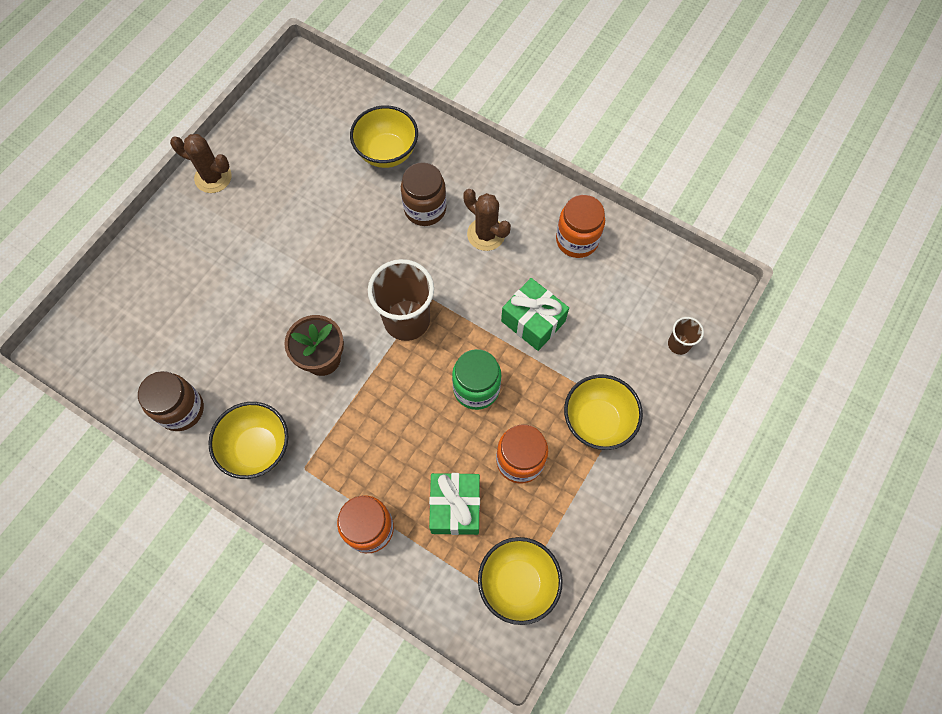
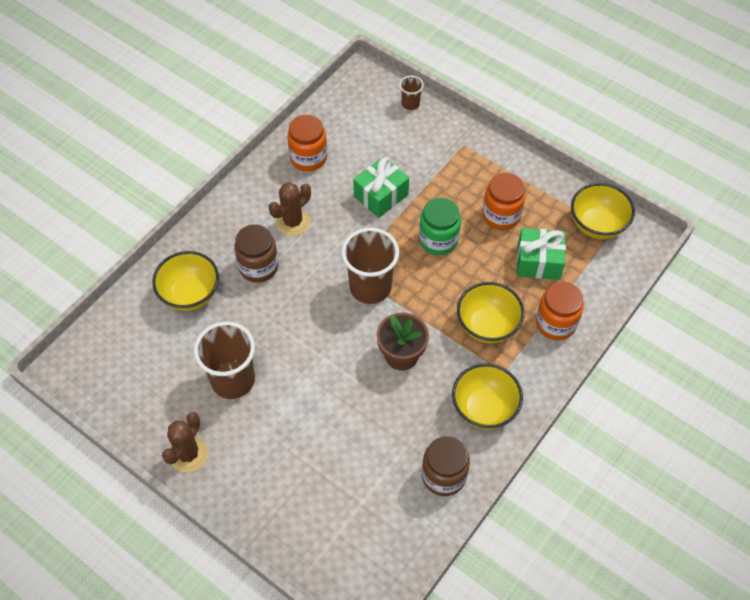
camera: 85 degrees left, 10 degrees down
(291, 203) = (233, 380): none -> brown cup
(597, 421) = (471, 162): yellow bowl -> yellow bowl (487, 326)

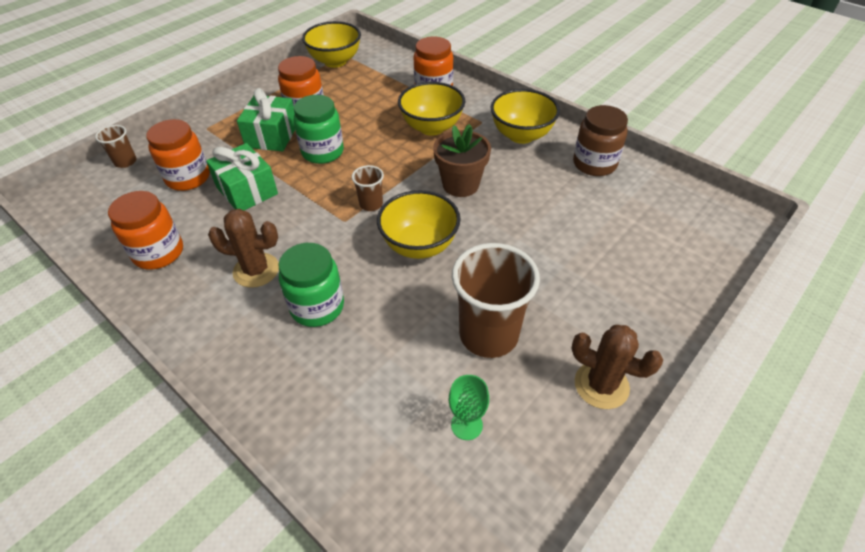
camera: 85 degrees left, 10 degrees down
(161, 367) = (466, 425): none -> green goblet
(190, 295) = (345, 388): yellow bowl -> yellow bowl (419, 245)
(258, 267) = (317, 306): brown jar -> green jar
(292, 222) = (256, 270): brown cactus -> brown cactus turned 45 degrees counterclockwise
(370, 287) = (371, 204): brown cup -> brown cup, size x0.49
(394, 151) = (188, 178): none -> orange jar
(538, 262) = (366, 94): green gift -> green gift (272, 136)

